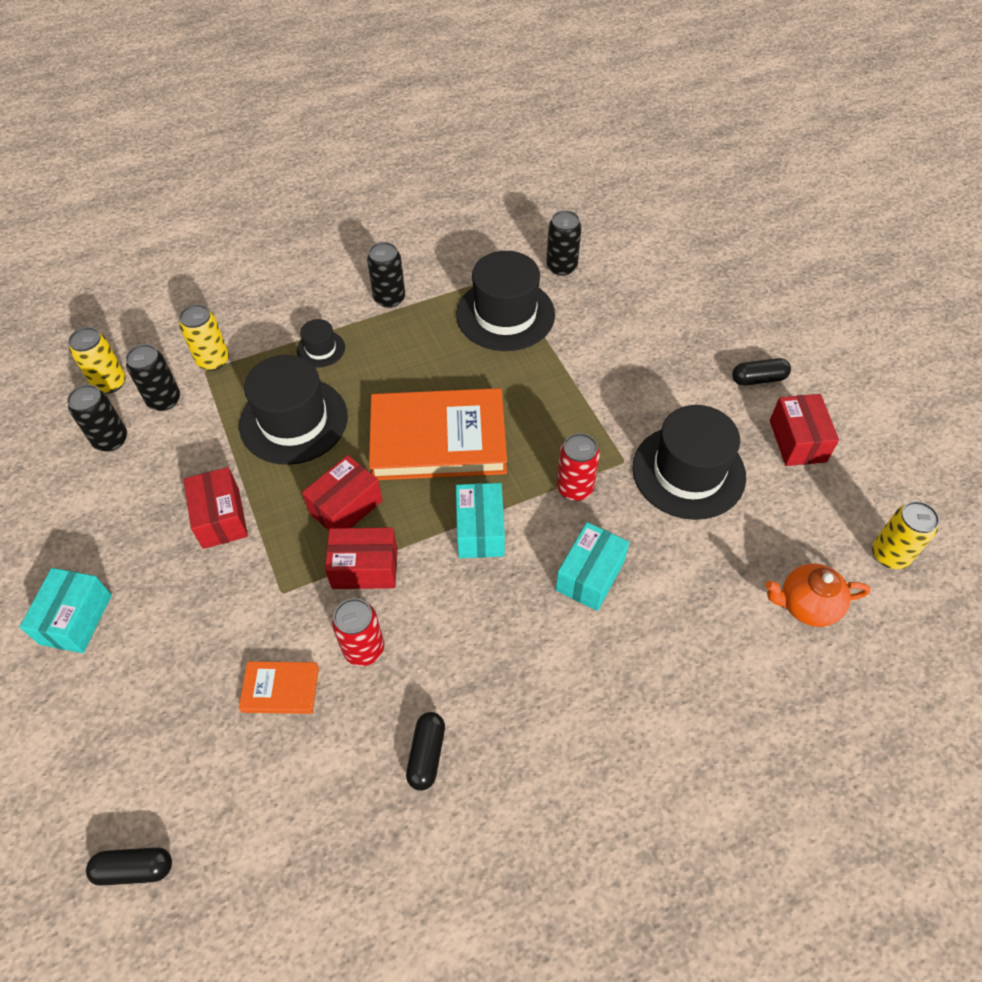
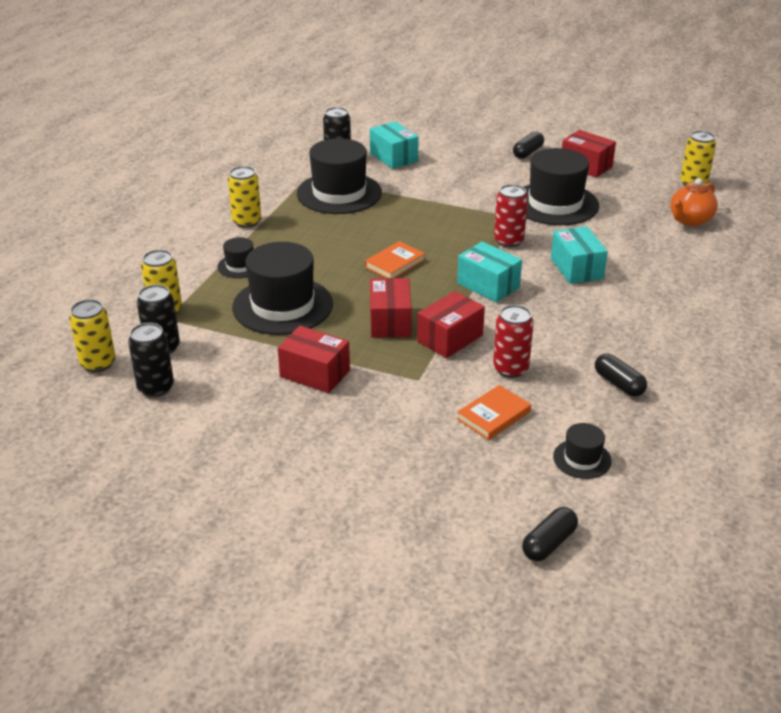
camera: 45 degrees left, 20 degrees down
(76, 619) = (298, 478): turquoise box -> turquoise box (393, 157)
(278, 808) = (582, 459): none -> black hat
(389, 298) = (246, 221): black can -> yellow can
(438, 439) = (394, 264): orange book -> orange book, size x0.45

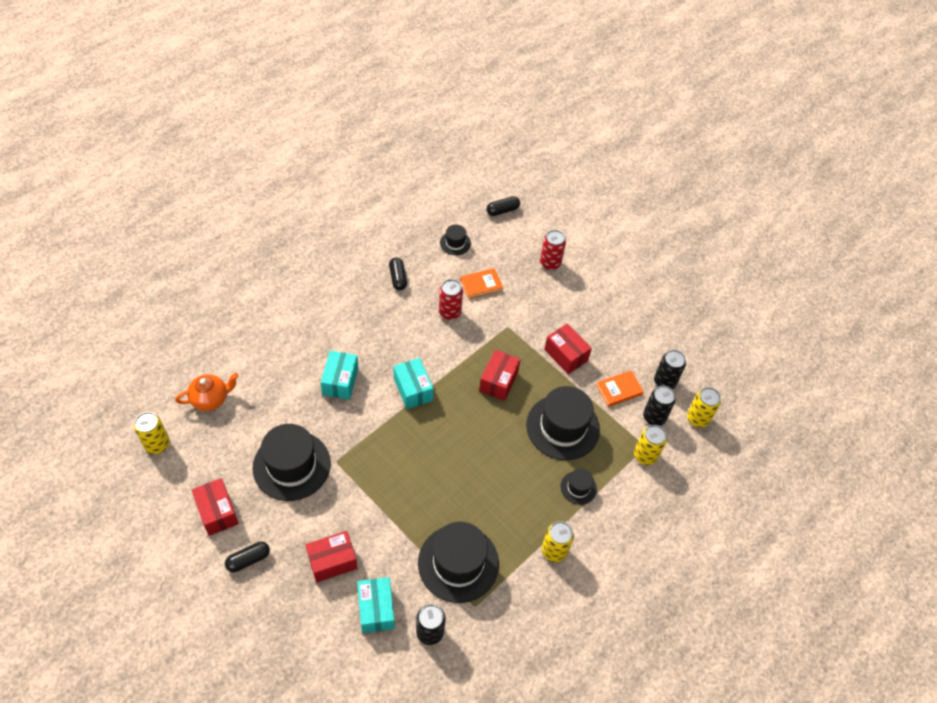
camera: 160 degrees left, 20 degrees up
(394, 264) = (463, 441): orange book -> orange book (619, 390)
(450, 338) = (469, 351): red box -> red box (332, 561)
(508, 241) = (364, 433): red can -> red can (550, 263)

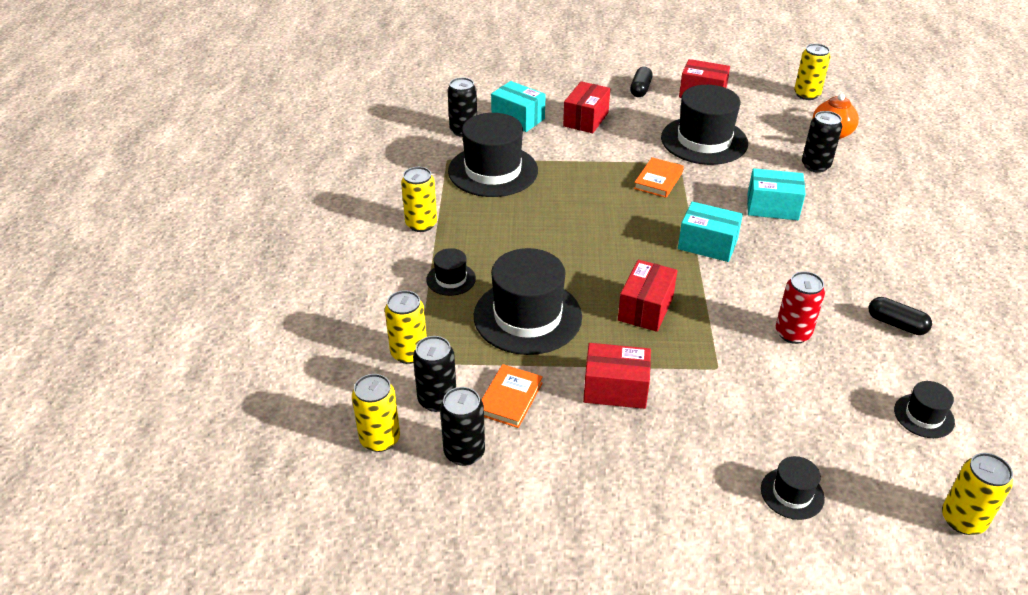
camera: 140 degrees right, 15 degrees down
(266, 386) = (815, 166): none -> black can
(340, 381) = (772, 207): turquoise box -> turquoise box turned 45 degrees counterclockwise
(481, 285) = (815, 390): orange book -> orange book (658, 180)
(498, 381) = (645, 308): red box -> red box turned 45 degrees clockwise
(502, 210) = (963, 520): black capsule -> yellow can
(550, 263) = (792, 493): red can -> black hat

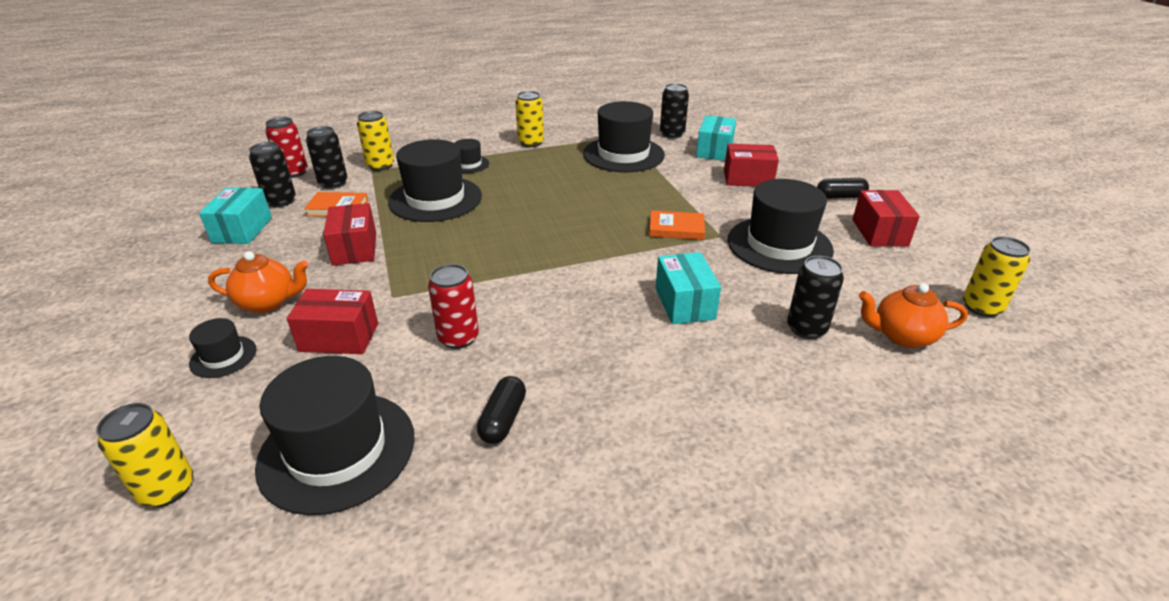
camera: 70 degrees right, 5 degrees down
(380, 439) = (294, 173): yellow can -> red can
(645, 308) = (466, 248): red box -> red box (339, 337)
(704, 461) = (268, 303): none -> orange teapot
(707, 244) = (584, 269): turquoise box -> turquoise box (242, 230)
(924, 416) = (337, 450): black hat -> black hat, size x2.10

